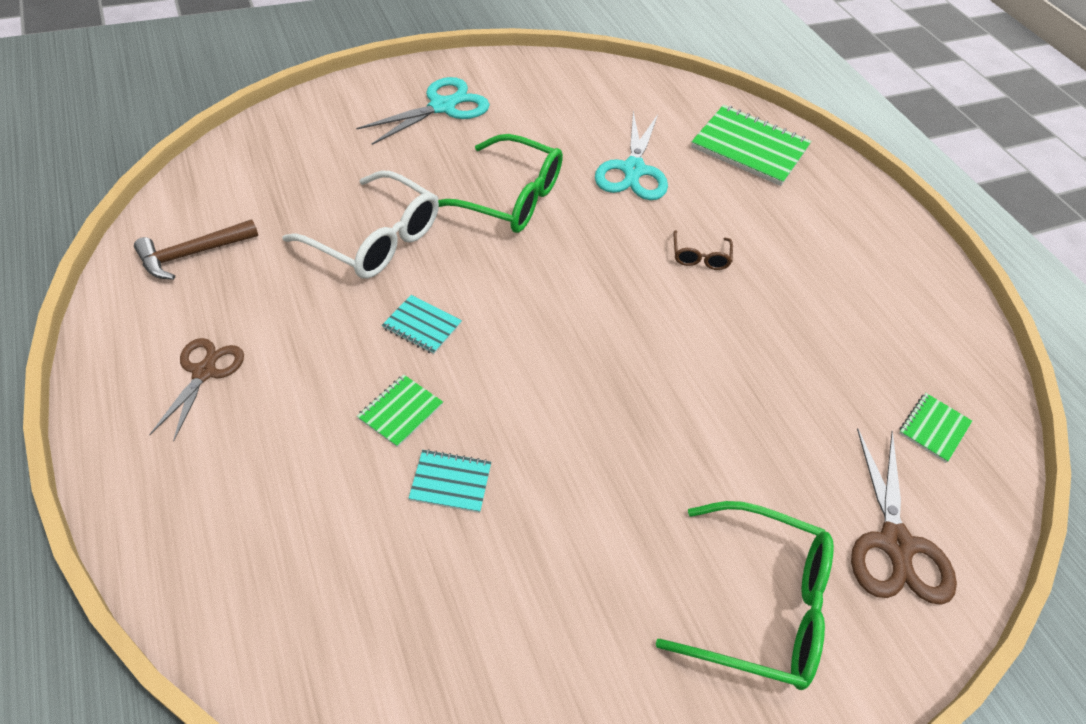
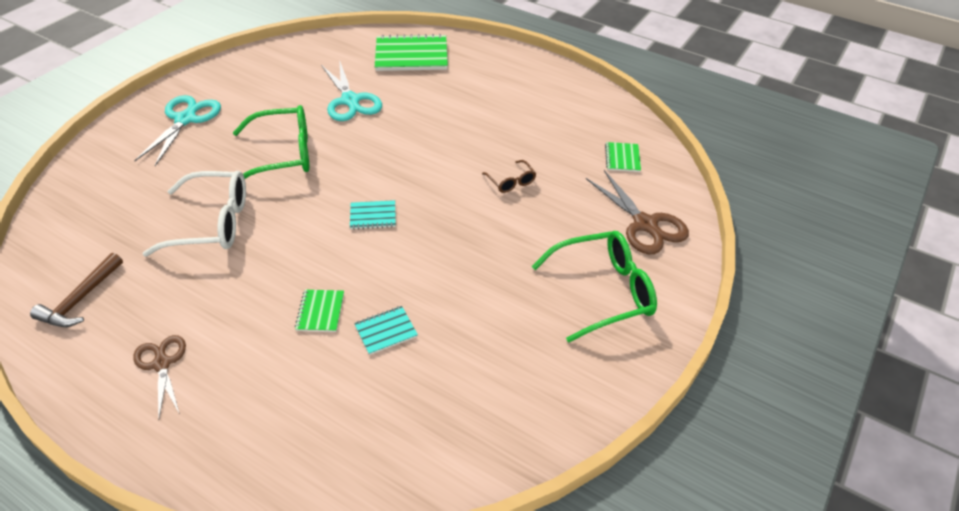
camera: 30 degrees left, 5 degrees down
(422, 326) = (291, 257): turquoise notebook -> turquoise notebook (373, 216)
(700, 257) = (431, 132): brown glasses -> brown glasses (511, 182)

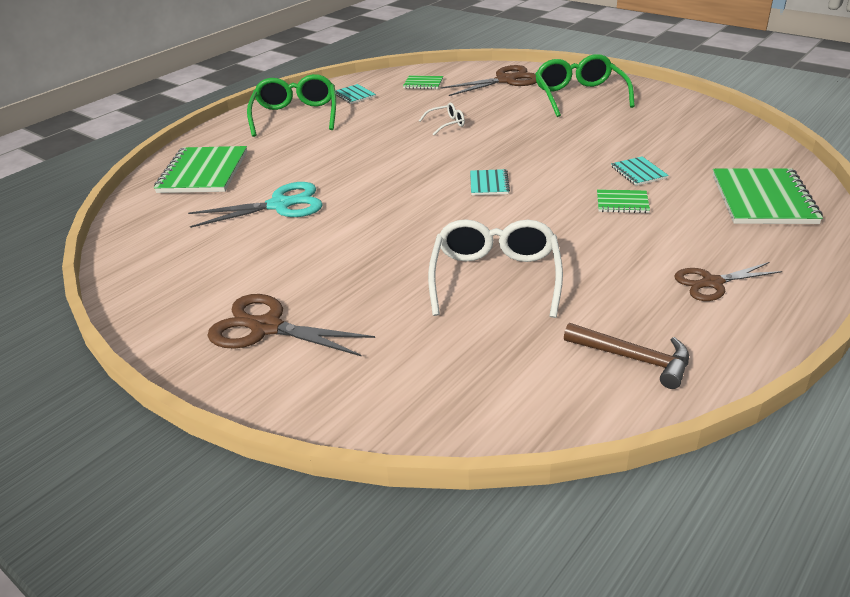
camera: 80 degrees left, 10 degrees down
(185, 119) = (266, 328): turquoise scissors -> brown scissors
(283, 154) = (374, 241): green glasses -> green glasses (295, 115)
(309, 439) = (763, 199): none -> green notebook
(511, 182) = (446, 124): brown glasses -> white glasses
(581, 113) = (354, 95): none -> turquoise notebook

